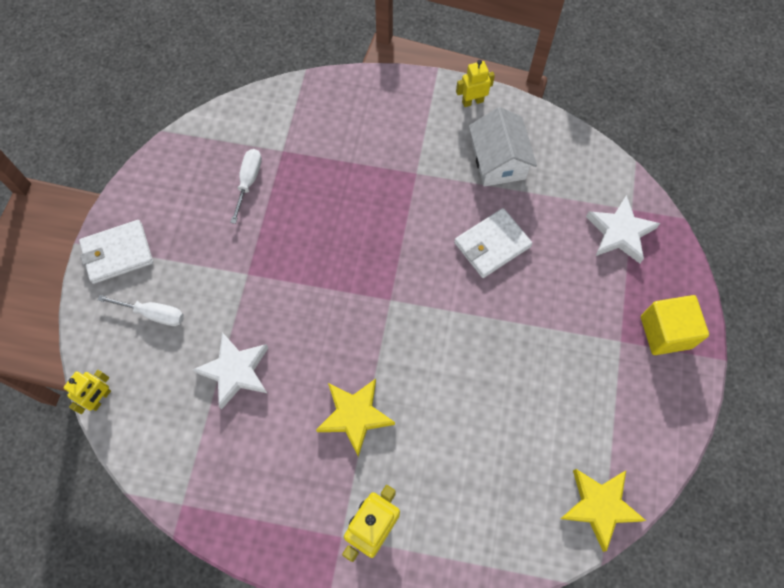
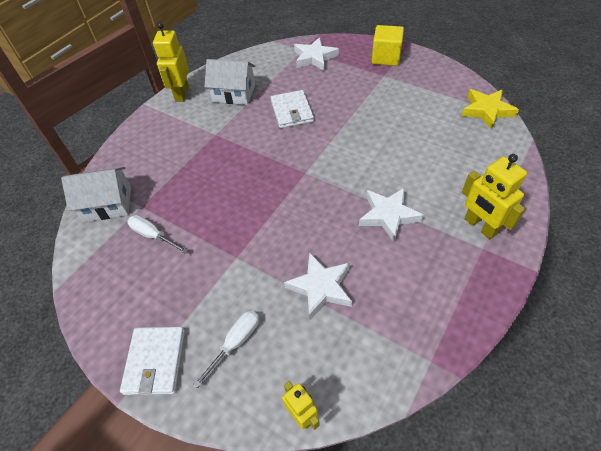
camera: 65 degrees left, 15 degrees down
(274, 117) = (107, 204): none -> white house
(355, 416) = (388, 215): yellow star -> white star
(472, 101) = (181, 94): yellow robot -> yellow robot, size x1.62

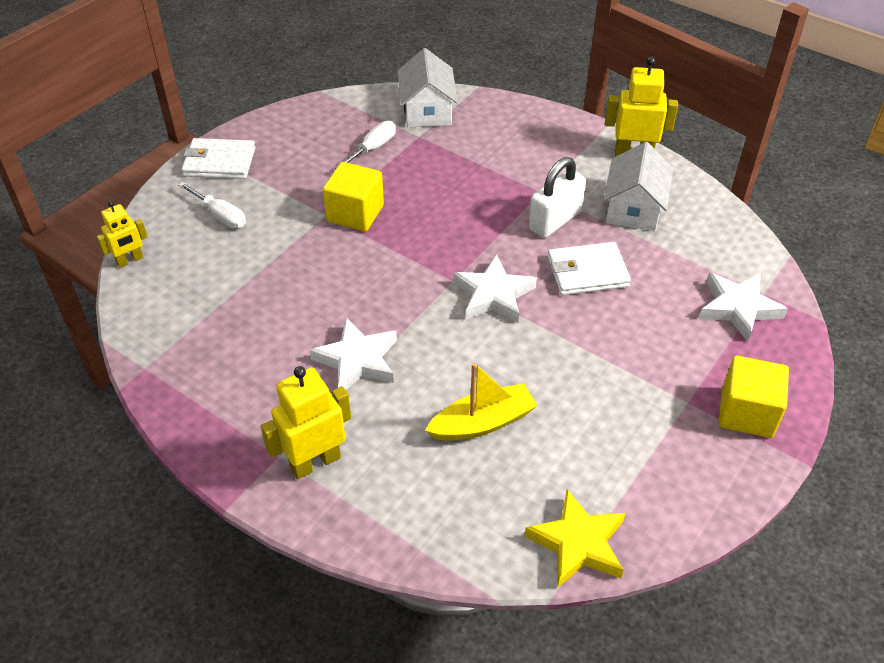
camera: 90 degrees right, 5 degrees down
(235, 237) = (355, 213): none -> yellow cube
(245, 126) = (555, 220): none -> white padlock
(321, 287) = (265, 283): white star -> white star (493, 295)
(422, 150) = (482, 422): none -> yellow boat

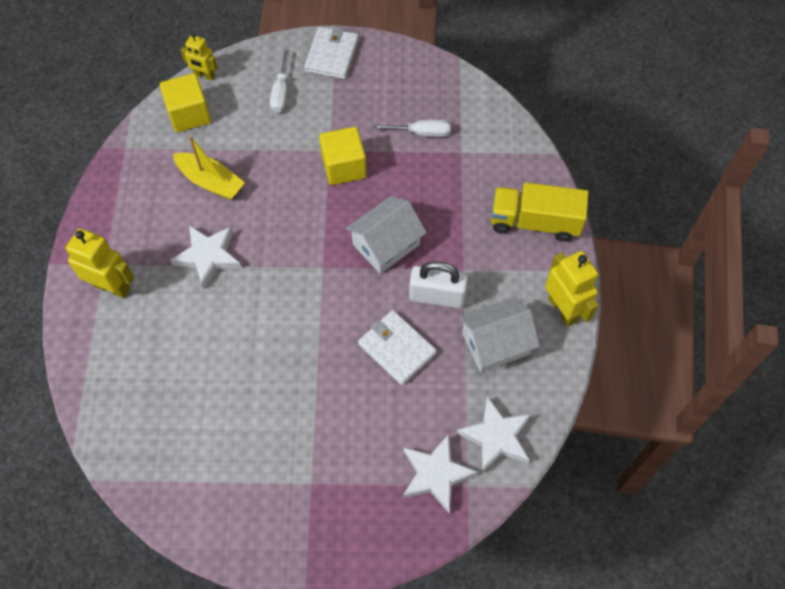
camera: 55 degrees right, 15 degrees up
(219, 162) = (332, 55): white wallet -> white wallet turned 45 degrees clockwise
(427, 110) = (495, 138): white house -> white house (386, 244)
(482, 422) = (204, 362): yellow boat -> yellow boat (211, 182)
(493, 295) = (327, 301): white star -> white star (496, 437)
(533, 129) = (534, 222): none -> yellow truck
(578, 543) = (142, 474): yellow star -> none
(746, 413) = (327, 529): yellow cube -> yellow cube (189, 114)

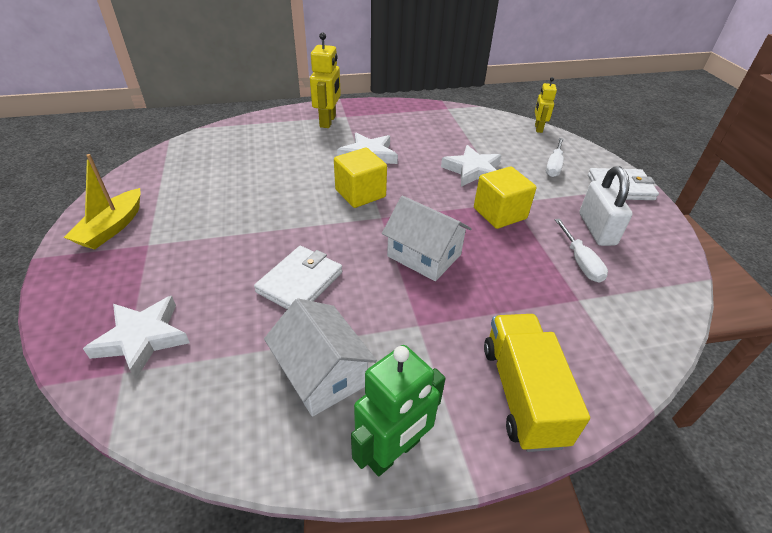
camera: 75 degrees right, 20 degrees down
(189, 114) = (496, 127): yellow cube -> yellow cube (360, 193)
(211, 182) = (439, 146): yellow boat -> yellow boat (112, 228)
(281, 92) = (554, 166): white screwdriver -> white screwdriver turned 60 degrees counterclockwise
(437, 296) = (373, 306): white padlock -> white padlock (597, 229)
(496, 437) = (186, 393): white star -> white star (473, 171)
(563, 309) = (393, 452): yellow robot -> green robot

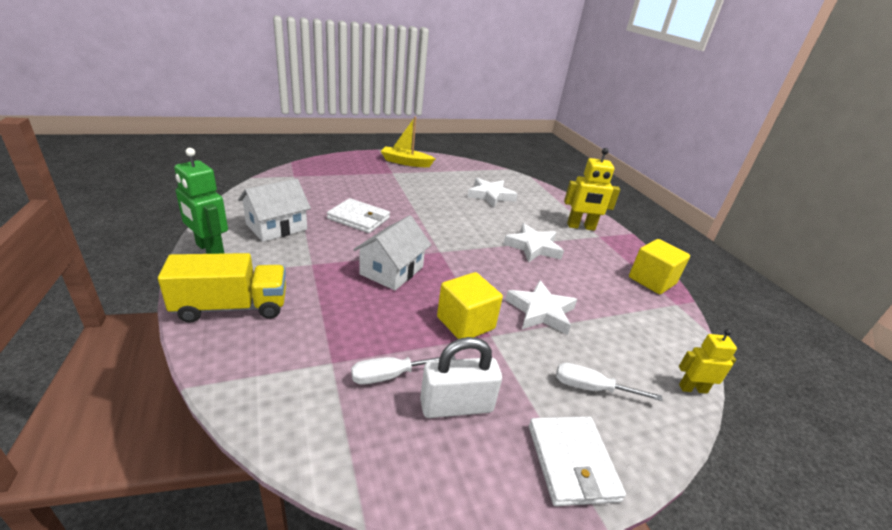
camera: 80 degrees right, 10 degrees down
(142, 338) = (315, 178): white star -> white star (490, 196)
(360, 193) = (470, 242): yellow cube -> yellow cube (652, 280)

